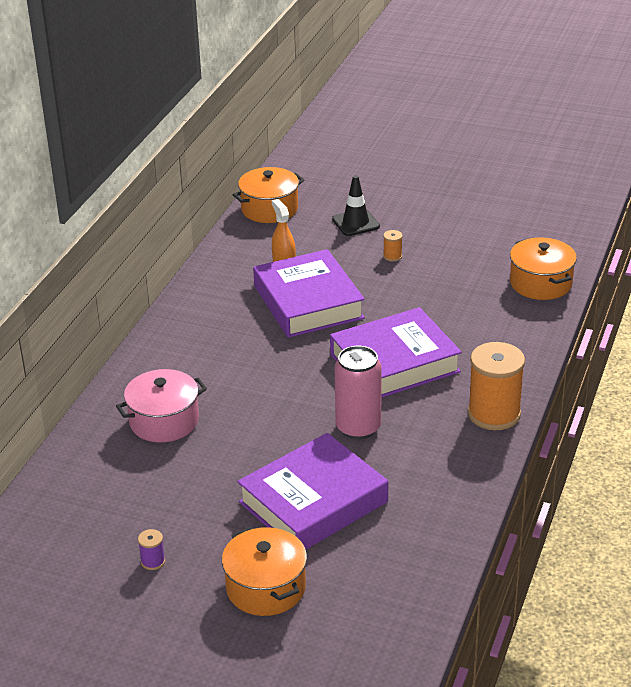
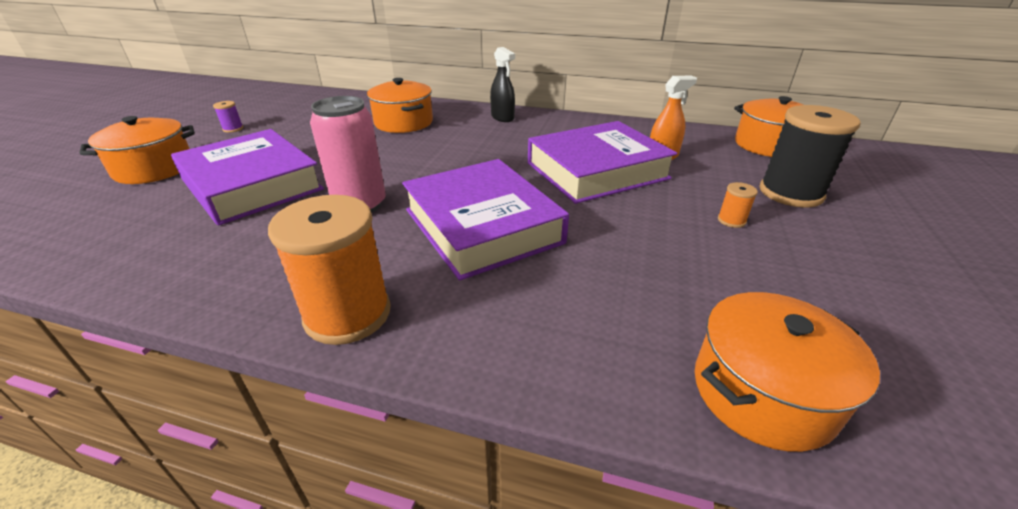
camera: 85 degrees right, 0 degrees up
(164, 421) = (403, 122): pink pot -> orange pot
(165, 349) = (502, 117): none -> black spray bottle
(355, 223) = (790, 193): black traffic cone -> black spool

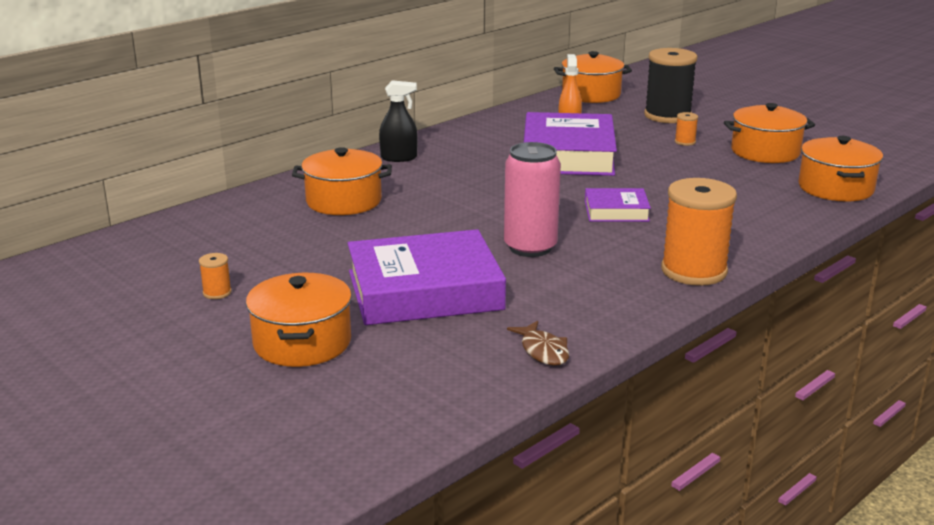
camera: 60 degrees left, 10 degrees down
(127, 265) = (543, 351): none -> brown fish
(233, 129) = (217, 293): purple spool -> orange spool
(482, 226) = (616, 211): purple book -> purple book, size x0.50
(798, 286) = (765, 152): none -> orange pot

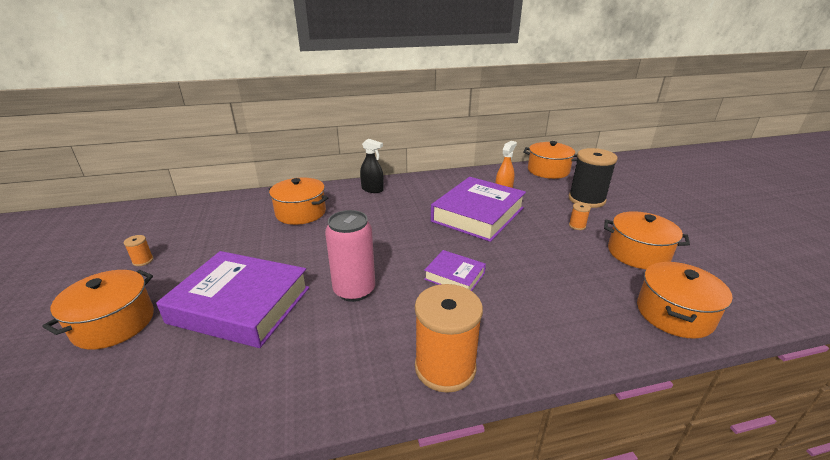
camera: 30 degrees right, 5 degrees up
(543, 351) = (224, 411): brown fish -> none

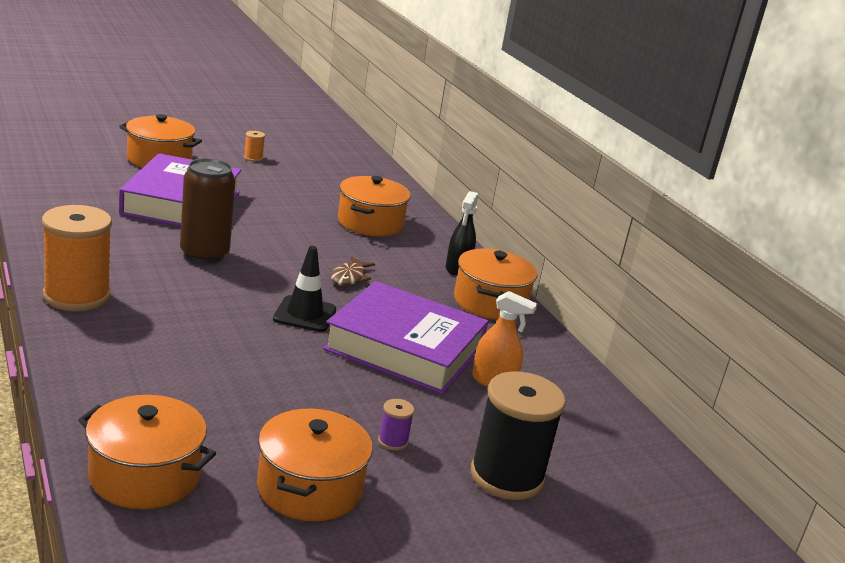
camera: 75 degrees right, 5 degrees down
(354, 290) = (204, 254): pink can -> brown can
(389, 226) = (349, 277): none -> brown fish
(446, 246) = (304, 314): none -> black traffic cone
(454, 276) = (234, 314): purple book -> none
(548, 170) = (632, 453): orange pot -> orange pot (490, 302)
(577, 226) = (393, 441): orange spool -> purple spool

